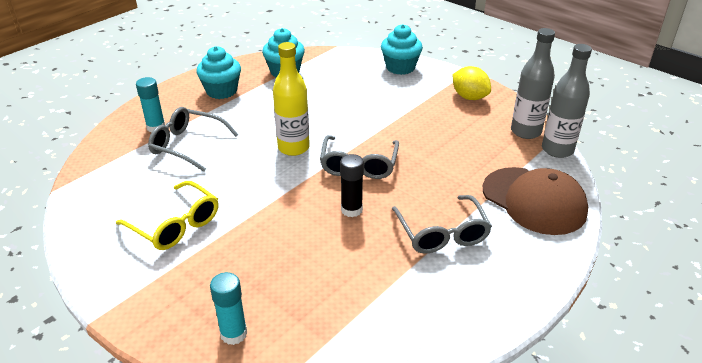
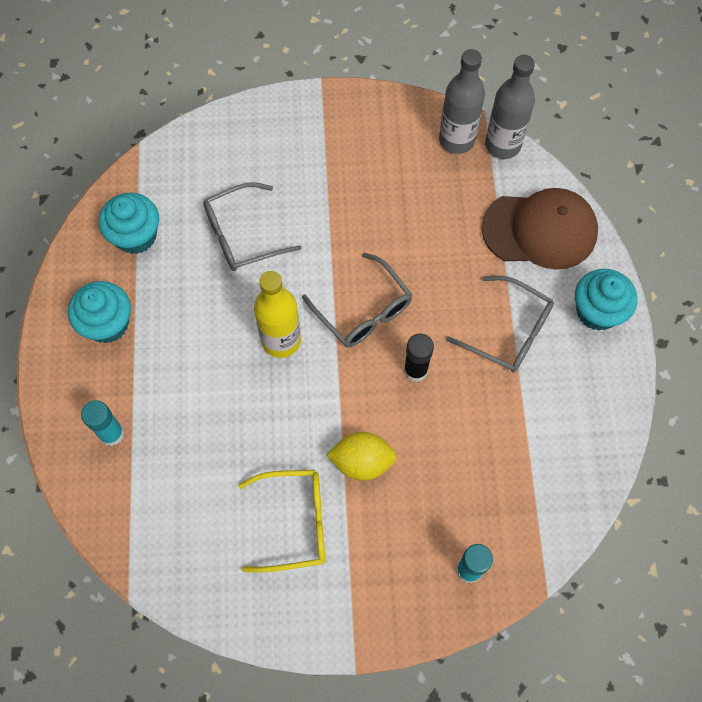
camera: 45 degrees left, 30 degrees up
(187, 145) = (177, 427): grey glasses -> grey glasses (242, 235)
(400, 67) = (248, 130): turquoise cupcake -> turquoise cupcake (597, 311)
(469, 97) = (362, 126): yellow lemon -> yellow lemon (362, 462)

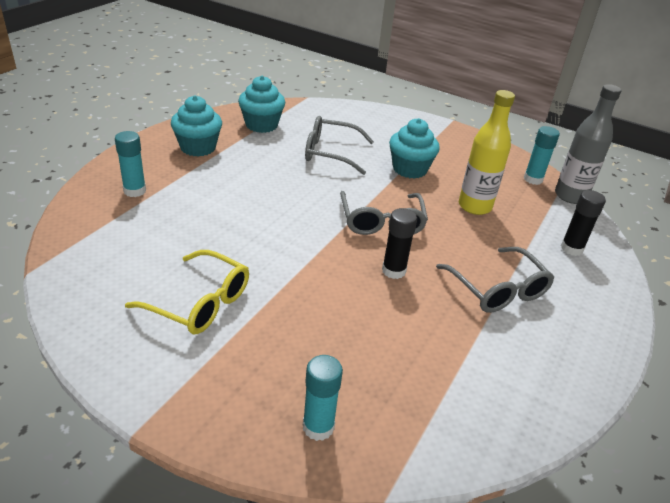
camera: 30 degrees right, 30 degrees down
(281, 340) = (303, 207): yellow bottle -> yellow bottle (474, 206)
(362, 462) = (294, 298): yellow lemon -> none
(456, 140) = (533, 179): grey bottle -> turquoise glue stick
(540, 230) = (571, 248): brown cap -> black glue stick
(597, 311) = (596, 318): turquoise cupcake -> turquoise cupcake (409, 169)

